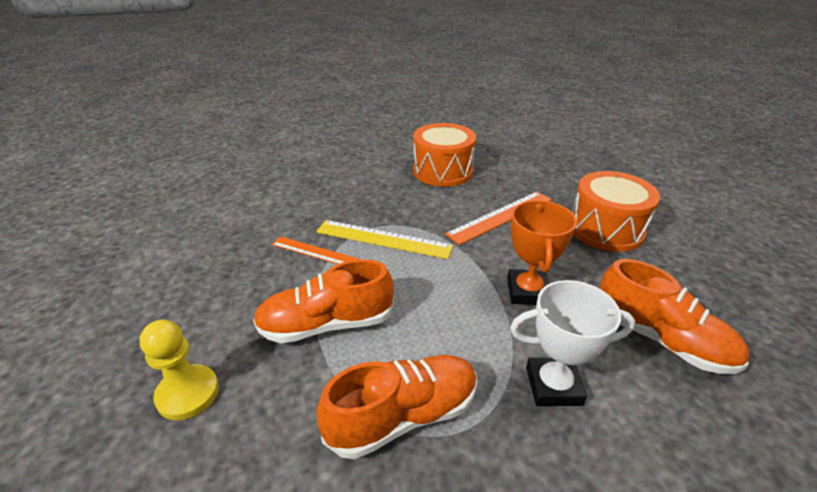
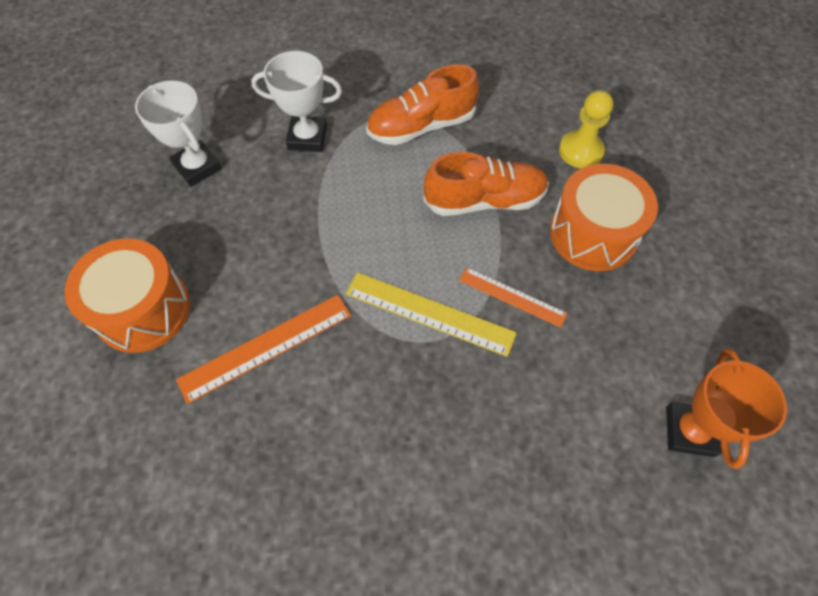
camera: 175 degrees left, 25 degrees up
(442, 171) = (317, 487): orange drum -> orange drum (593, 234)
(528, 291) = (287, 222): orange trophy -> orange trophy (689, 431)
(660, 339) = (198, 167): orange shoe -> white trophy

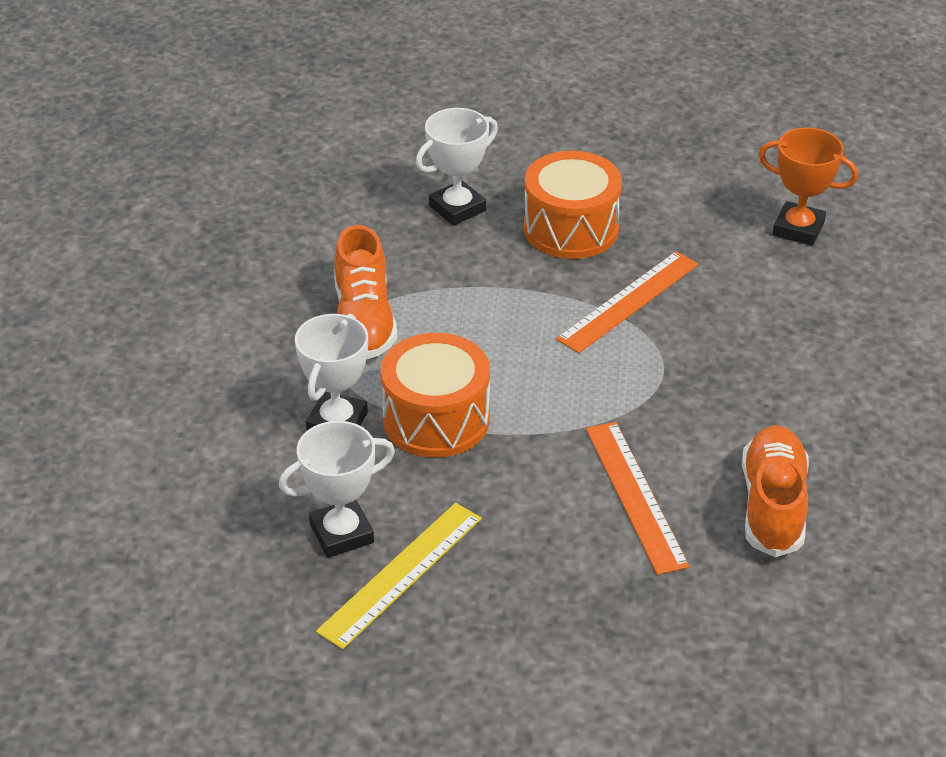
camera: 75 degrees left, 20 degrees down
(143, 310) = (553, 600): orange drum -> orange drum (436, 419)
(429, 313) = (630, 363): yellow ruler -> yellow ruler (401, 574)
(484, 200) = (498, 294): orange shoe -> orange shoe (772, 506)
(512, 297) = (629, 301): orange ruler -> orange ruler, size x1.55
(580, 151) = (457, 208): yellow pawn -> white trophy

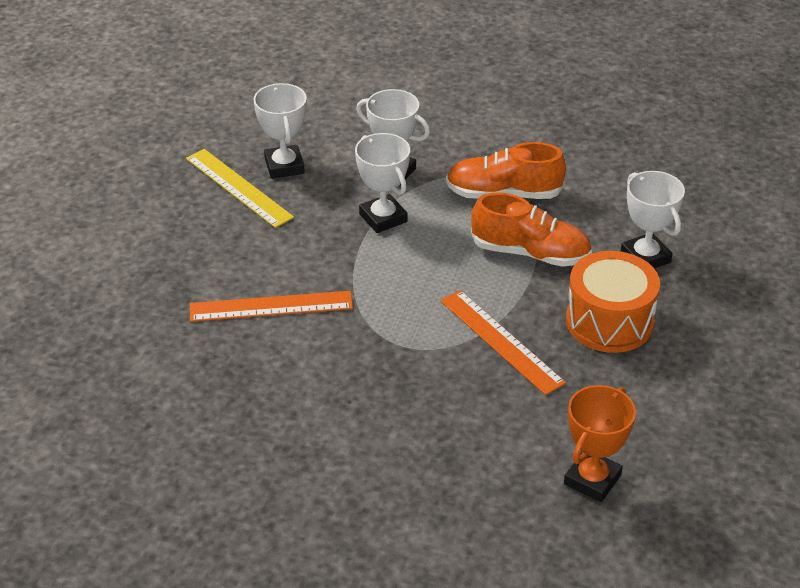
camera: 100 degrees right, 0 degrees up
(436, 419) = (383, 218): orange drum -> white trophy
(772, 506) = (233, 379): orange shoe -> orange shoe (530, 253)

